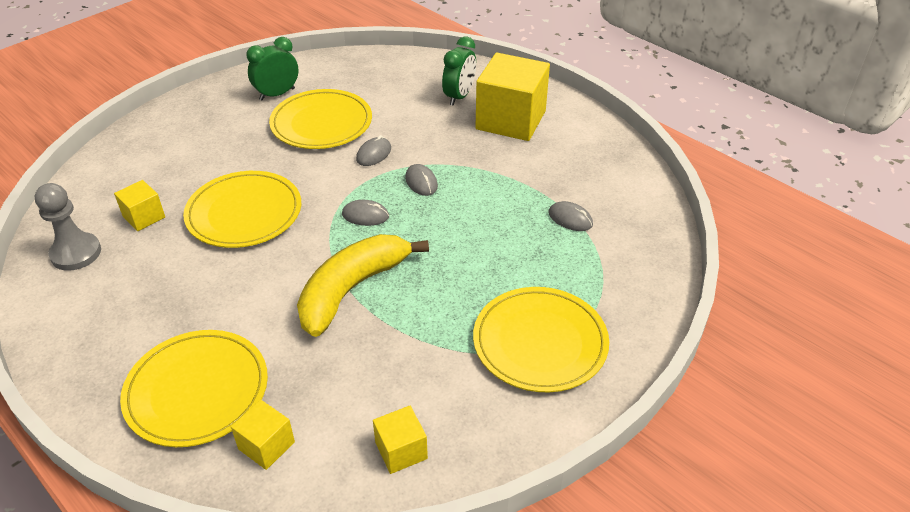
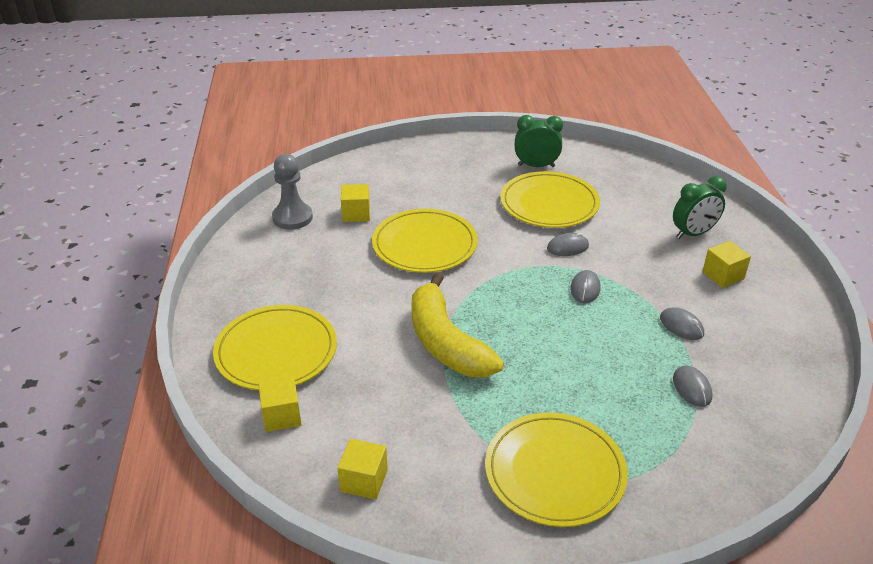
camera: 40 degrees right, 5 degrees down
(352, 289) = (446, 342): yellow banana -> yellow banana turned 105 degrees counterclockwise
(365, 215) = (512, 292): grey mouse -> grey mouse (681, 326)
(510, 120) = (723, 275): yellow cube -> yellow cube, size x0.48

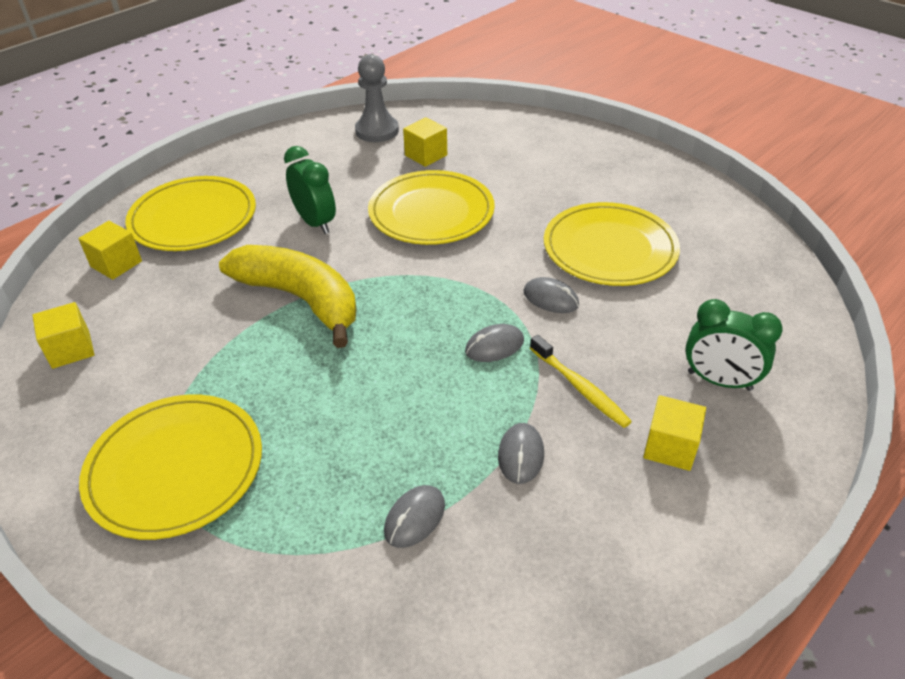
camera: 50 degrees right, 5 degrees up
(446, 342) = (300, 299): yellow banana -> yellow banana turned 105 degrees clockwise
(536, 166) = (664, 207): green clock -> green clock (315, 222)
(651, 278) = (580, 387): none -> yellow toothbrush

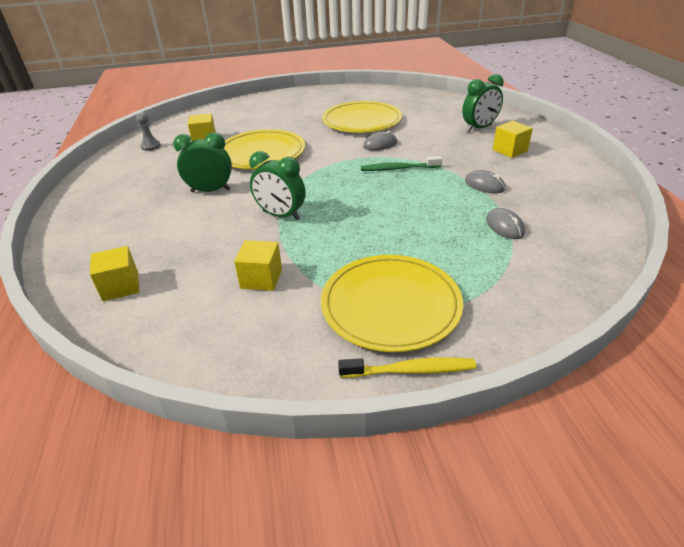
camera: 55 degrees left, 5 degrees down
(71, 349) = (199, 333): yellow cube -> yellow cube (261, 278)
(193, 218) = (123, 236): yellow plate -> none
(300, 299) = (281, 215): yellow banana -> green clock
(377, 131) = (150, 146): grey pawn -> grey pawn, size x0.57
(494, 346) = (398, 169): grey mouse -> green toothbrush
(580, 387) = (452, 157): yellow toothbrush -> yellow toothbrush (410, 370)

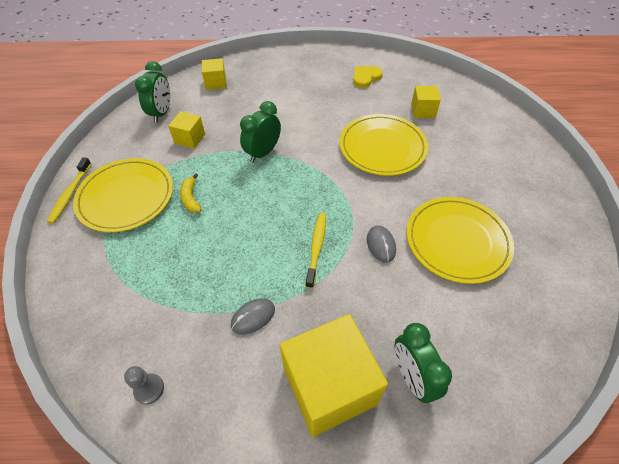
camera: 100 degrees right, 15 degrees up
(139, 171) = (365, 77): none -> yellow heart
(150, 146) = (414, 80): grey pawn -> grey pawn (149, 389)
(210, 191) = (318, 115): green clock -> green clock (161, 113)
(370, 249) = (191, 198): none -> yellow banana
(398, 169) = (316, 248): green toothbrush -> yellow toothbrush
(504, 226) = (173, 303): grey mouse -> none
(509, 150) = (329, 386): yellow cube -> yellow cube, size x2.07

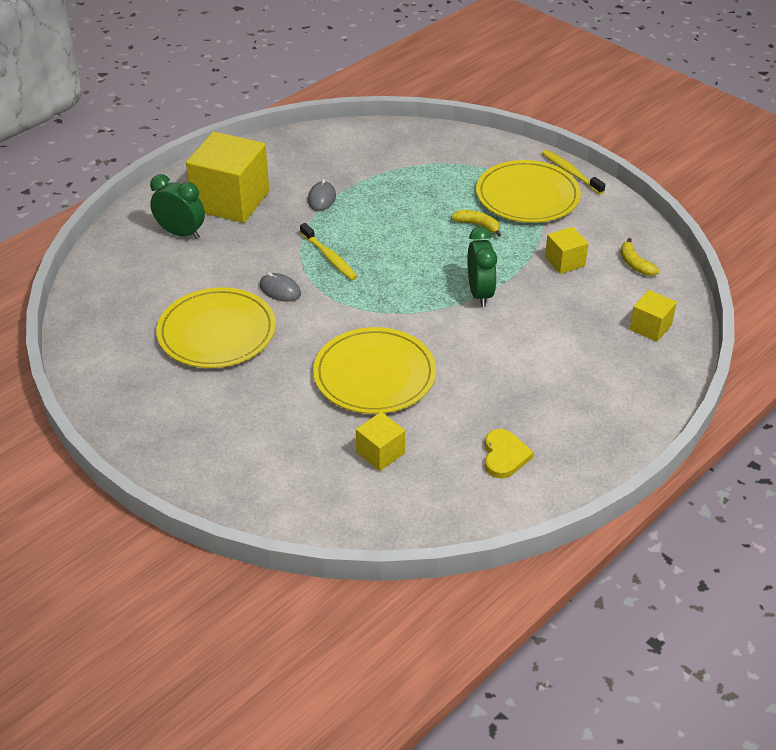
camera: 135 degrees right, 10 degrees down
(149, 389) = (337, 142): grey pawn -> none
(161, 113) = (635, 264): green clock -> yellow banana

